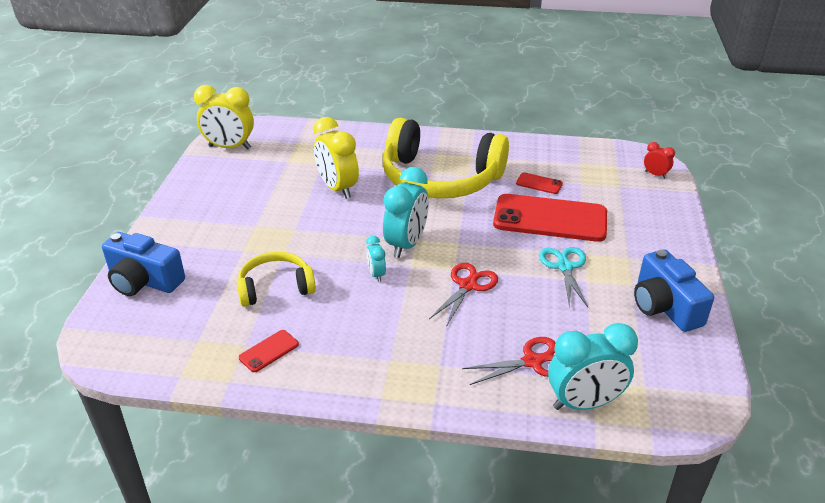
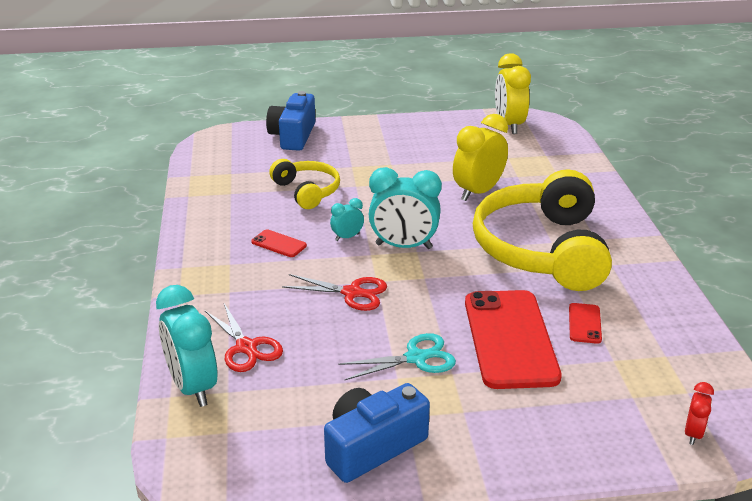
camera: 75 degrees right, 5 degrees down
(269, 351) = (226, 205): red phone -> red phone (279, 244)

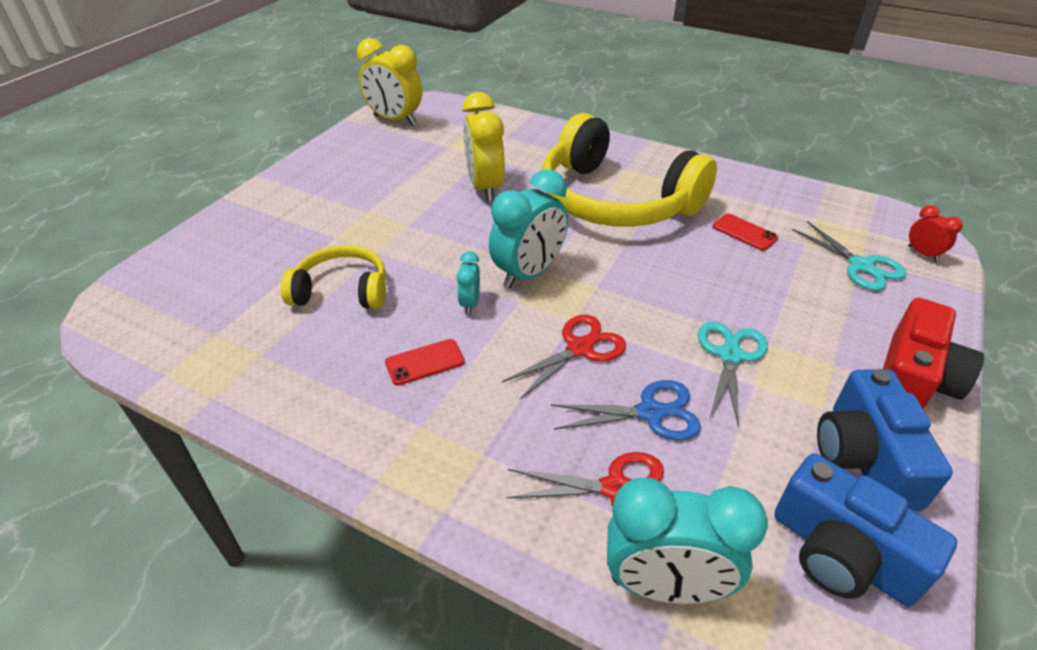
camera: 55 degrees left, 10 degrees up
(293, 136) = (209, 248): blue camera -> blue camera (841, 553)
(322, 340) = (650, 412): none -> blue scissors
(490, 457) = (912, 379): none -> red camera
(510, 339) = (739, 282): red phone -> none
(620, 399) = (861, 266): none -> turquoise scissors

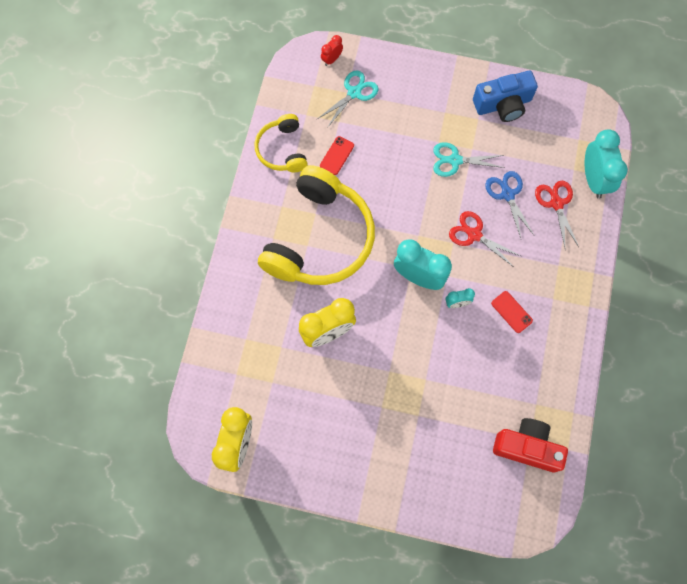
camera: 105 degrees left, 30 degrees up
(342, 291) = (470, 384): yellow headphones -> yellow headphones (282, 149)
(841, 553) = (556, 117): blue camera -> none
(912, 379) = (445, 79): red camera -> red camera (527, 447)

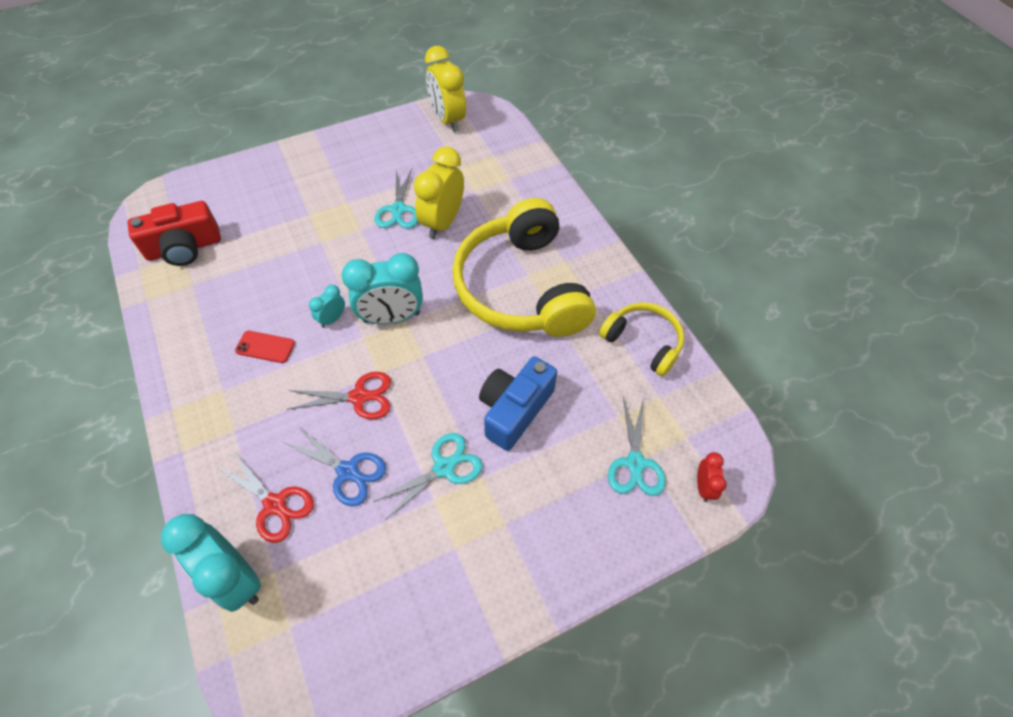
camera: 140 degrees right, 15 degrees down
(337, 155) = (582, 376): red phone -> none
(350, 369) = (398, 210): none -> turquoise scissors
(503, 104) = (435, 598): blue camera -> blue camera (514, 410)

